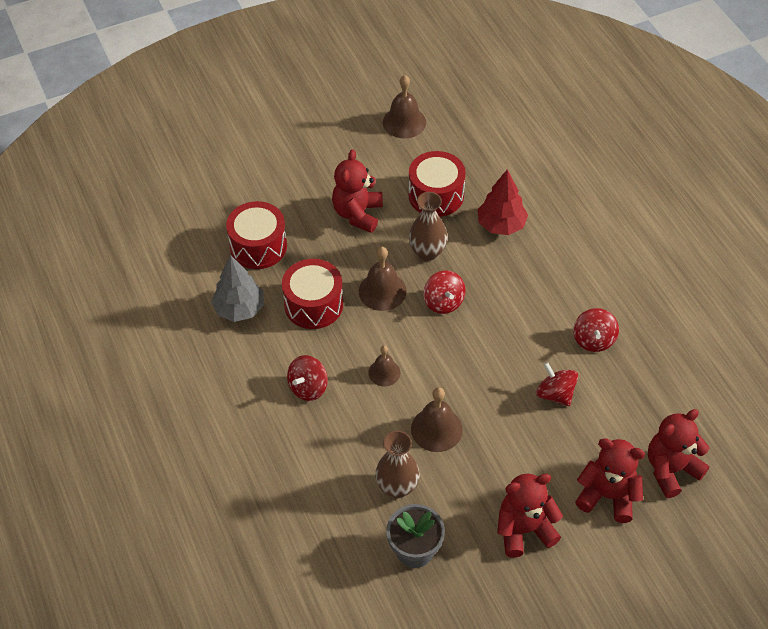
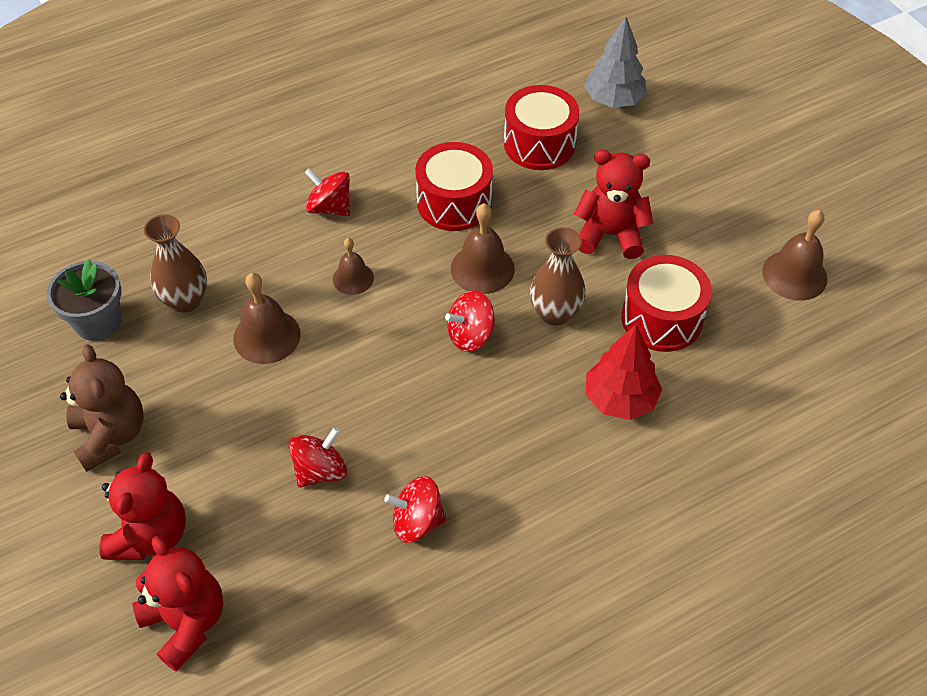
camera: 85 degrees right, 0 degrees up
(239, 309) = (441, 137): grey tree -> grey tree (613, 100)
(524, 530) = (111, 435): red teddy bear -> brown teddy bear

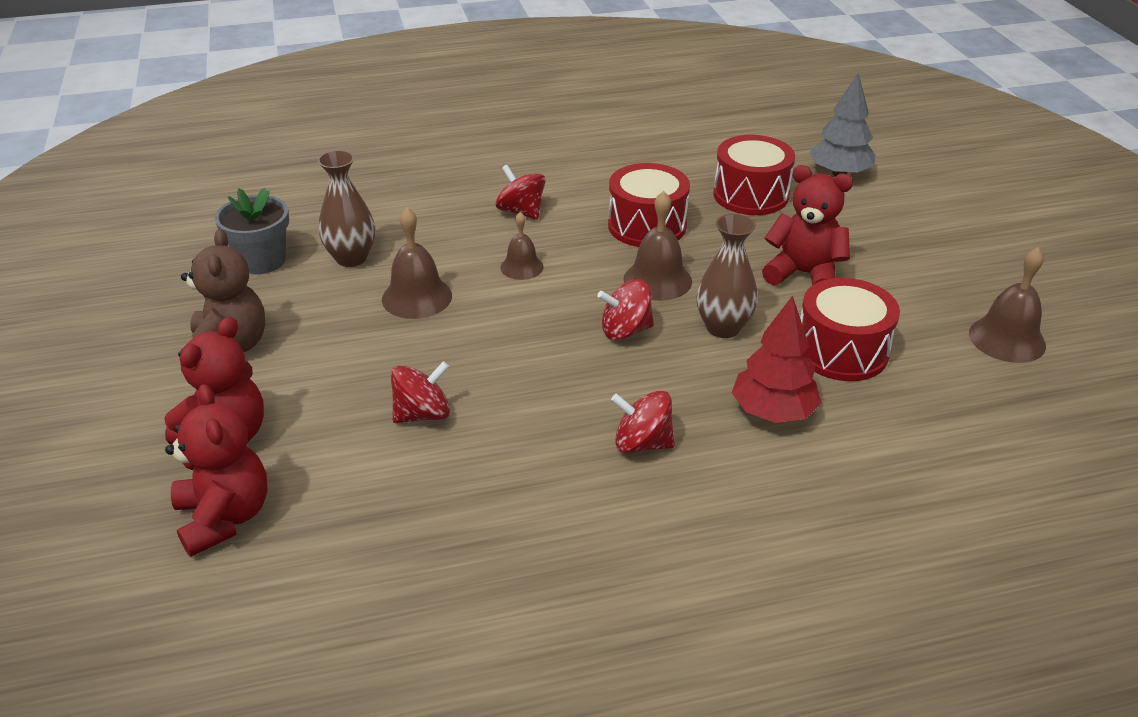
camera: 15 degrees right, 15 degrees down
(417, 521) = (507, 478): red spinning top -> red spinning top (642, 443)

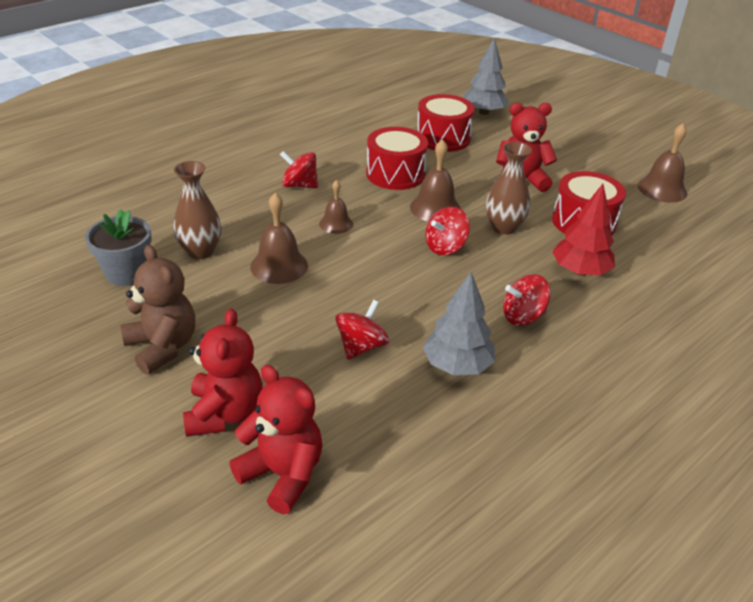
camera: 30 degrees left, 0 degrees up
(508, 472) = (457, 365): none -> grey tree

